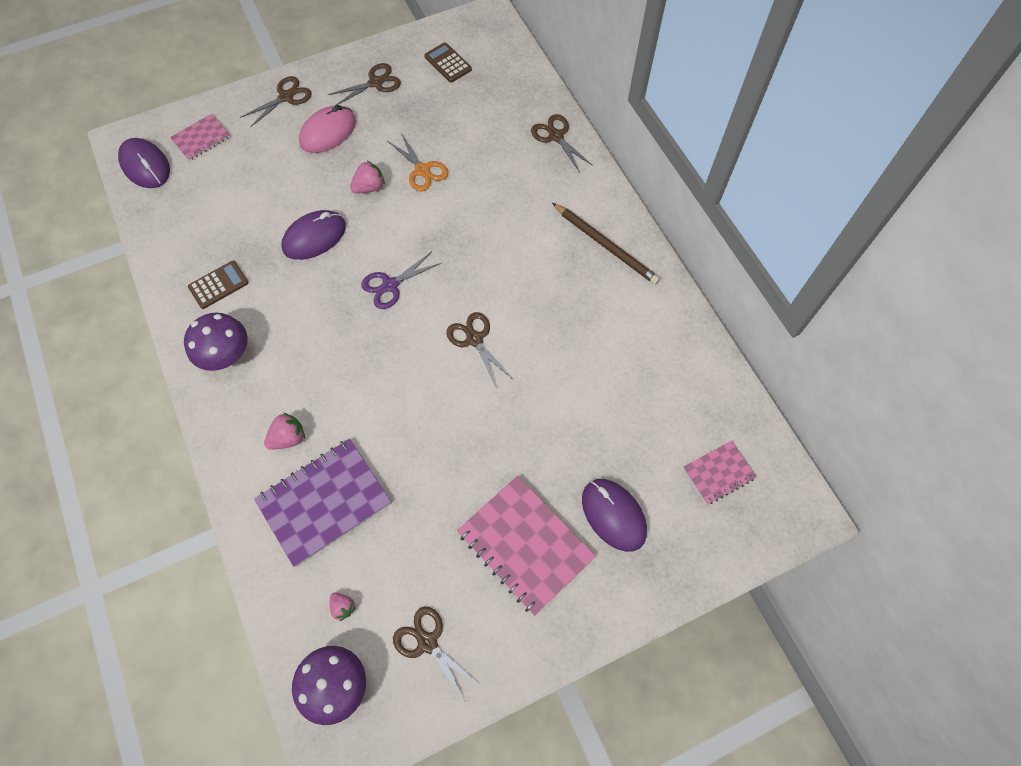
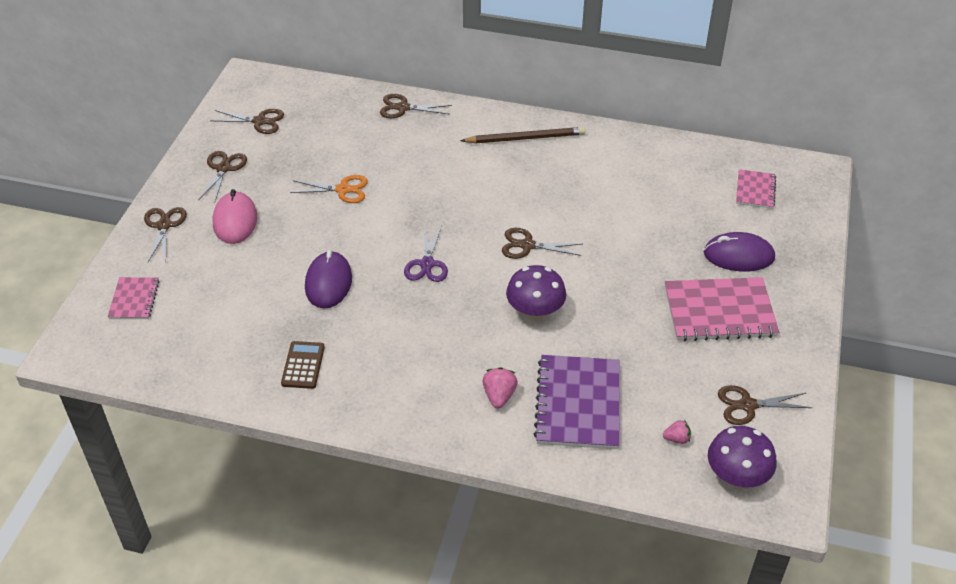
camera: 50 degrees left, 20 degrees down
(145, 166) = (113, 351): purple mouse -> none
(226, 354) = (378, 395): purple mushroom -> purple mushroom (535, 312)
(369, 187) = (321, 226): pink strawberry -> none
(448, 63) = (260, 121): brown calculator -> brown scissors

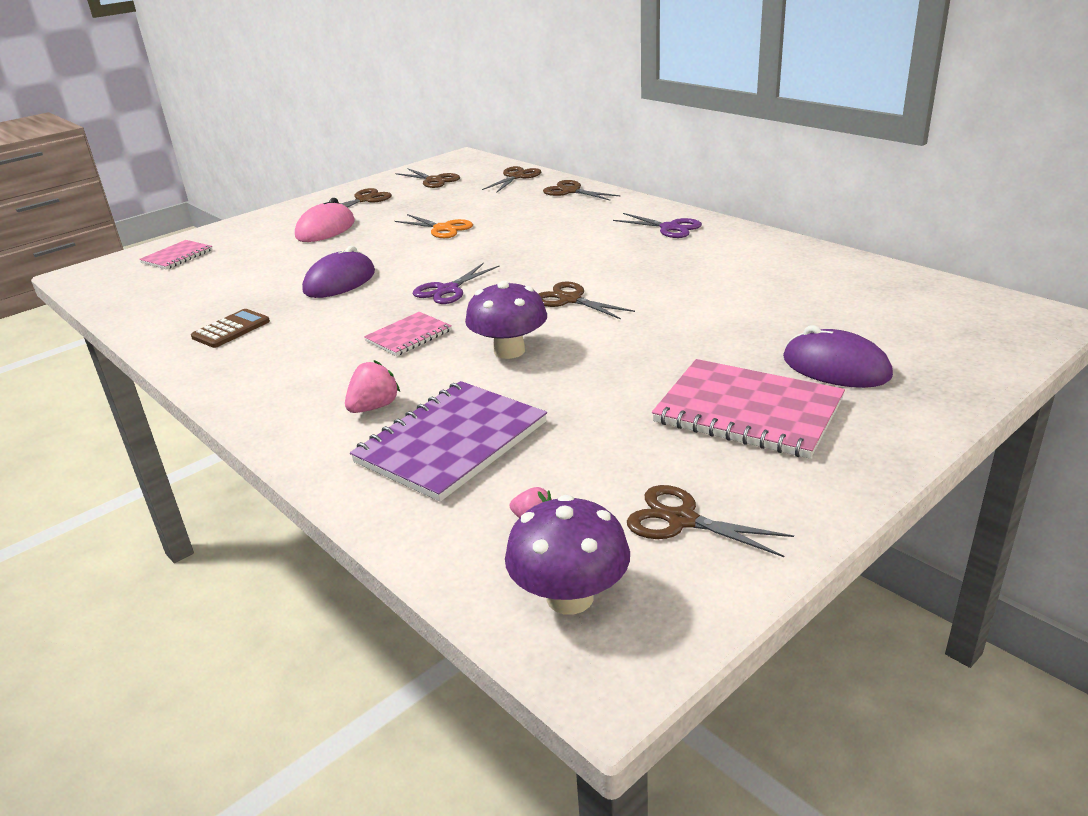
camera: 35 degrees right, 15 degrees down
(164, 225) = (269, 221): brown scissors -> brown scissors (516, 177)
(525, 138) = (670, 228): brown pencil -> purple scissors
(755, 190) = (924, 316): pink notebook -> pink notebook (408, 336)

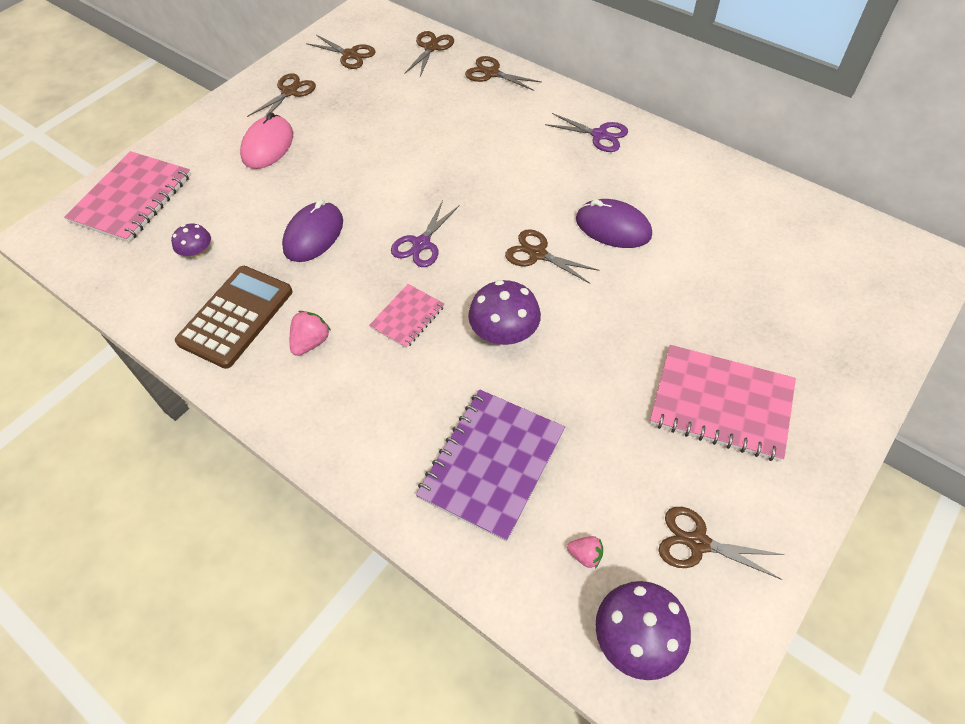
camera: 10 degrees left, 25 degrees up
(177, 256) = (132, 198): pink notebook -> pink notebook, size x1.84
(218, 289) = (197, 253): none -> purple mushroom
(231, 329) = (236, 317): brown calculator -> brown calculator, size x1.76
(374, 407) = (410, 422): pink strawberry -> pink strawberry (311, 342)
(443, 228) = (385, 142): orange scissors -> none
(836, 367) = (779, 339): purple mouse -> purple mouse (613, 227)

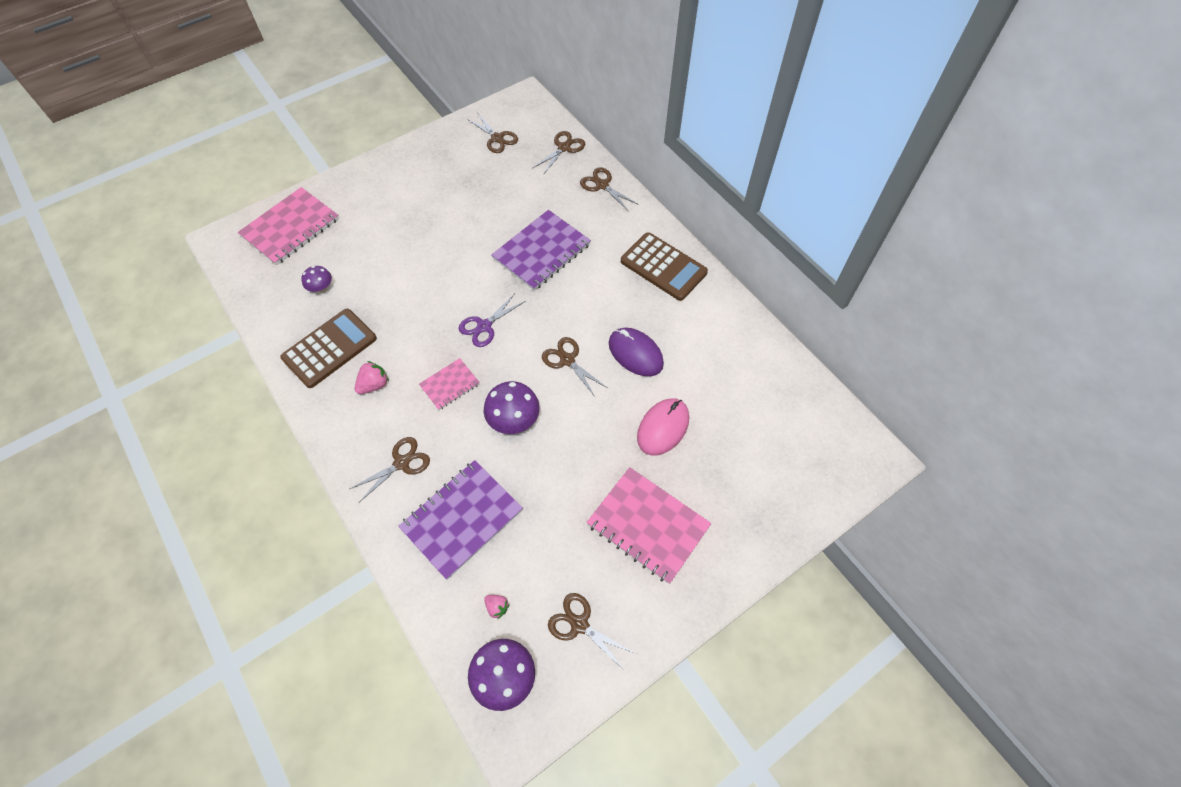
camera: 15 degrees right, 5 degrees up
(268, 146) = (404, 207): pink mouse -> pink mouse (663, 428)
(289, 92) = (438, 162): brown scissors -> brown scissors (402, 463)
(313, 235) = (409, 296): purple mouse -> none
(454, 152) = (541, 251): none -> purple notebook
(599, 135) = (663, 267): purple scissors -> brown calculator

